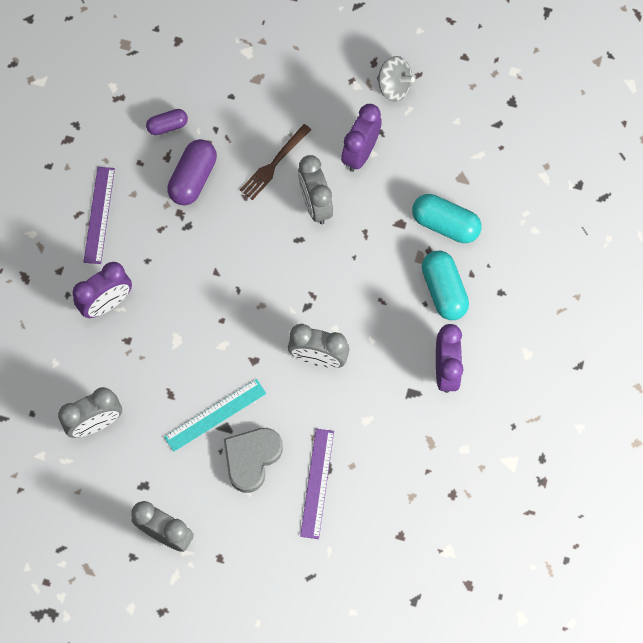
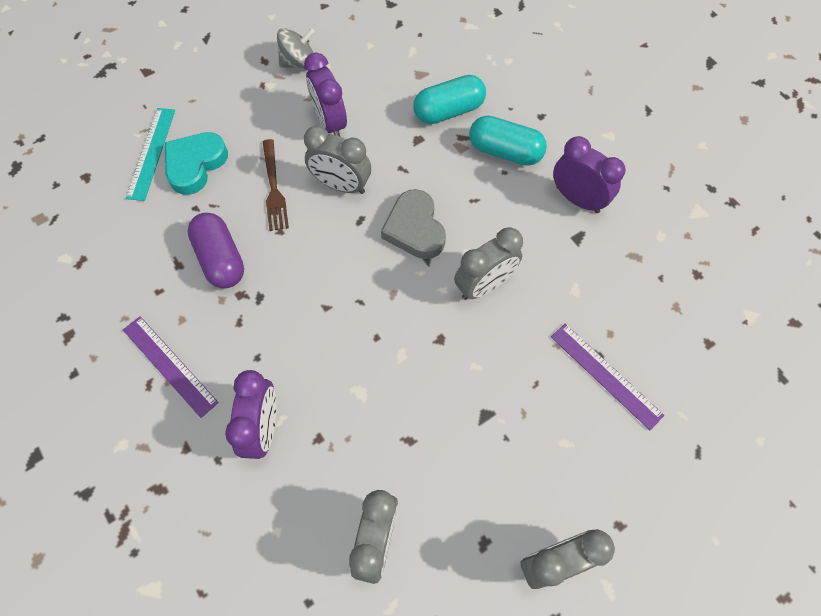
camera: 50 degrees left, 5 degrees down
(168, 126) = (151, 242): purple capsule -> none
(215, 415) = (465, 414): turquoise ruler -> turquoise ruler (151, 153)
(247, 98) = (195, 165): none -> turquoise heart
(251, 459) = (536, 415): grey heart -> grey heart (415, 229)

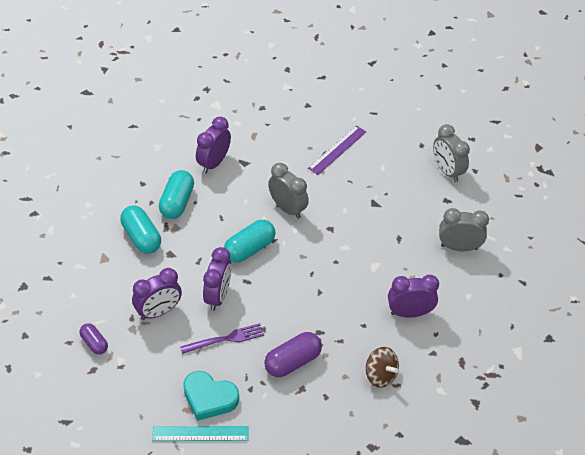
camera: 100 degrees left, 15 degrees down
(169, 365) = (380, 375): purple ruler -> brown spinning top
(274, 189) = (226, 339): brown fork -> purple fork
(299, 62) = (94, 343): grey spinning top -> purple capsule
(341, 185) = (218, 296): grey clock -> purple clock
(415, 229) = (249, 249): grey heart -> turquoise capsule

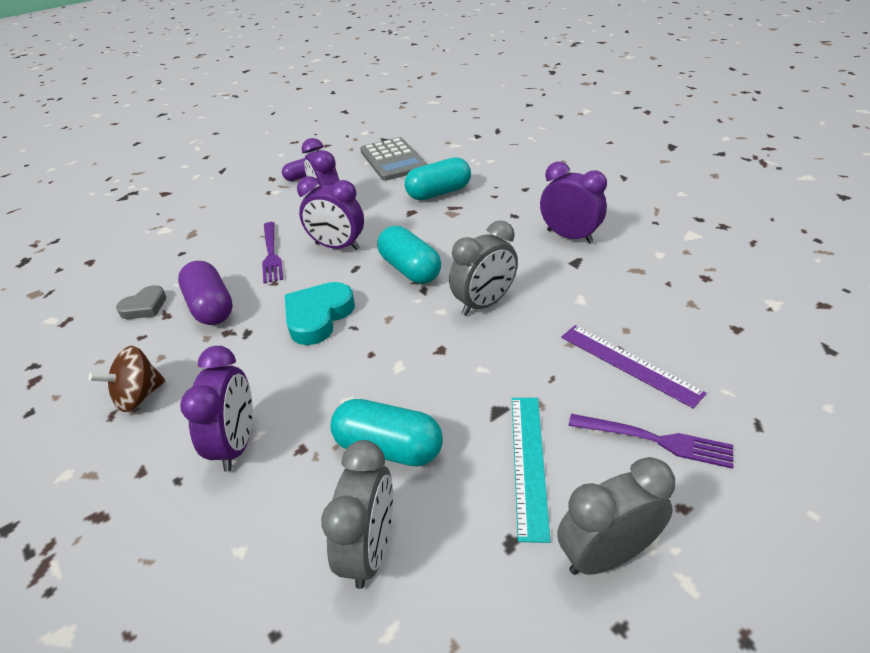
camera: 100 degrees right, 10 degrees down
(73, 274) = (393, 160): none -> grey calculator
(177, 202) = (494, 212): turquoise capsule -> turquoise capsule (388, 448)
(200, 433) = (157, 241): turquoise ruler -> turquoise ruler (529, 463)
(209, 398) = (197, 245): turquoise heart -> turquoise heart (318, 317)
(292, 407) = (145, 307): none -> grey heart
(387, 147) = (656, 440): none -> purple fork

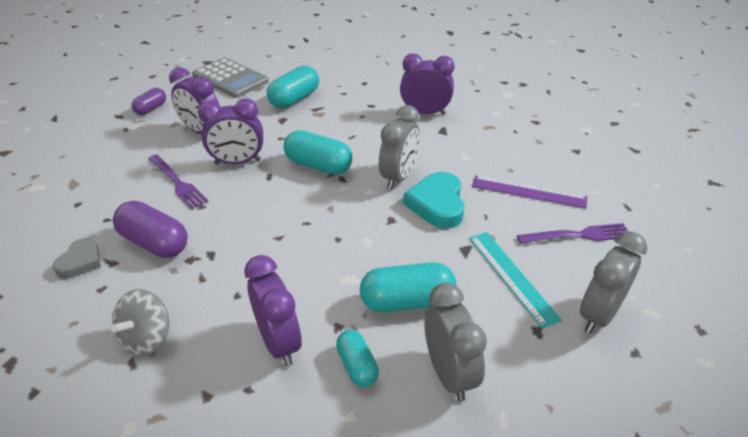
camera: 30 degrees left, 0 degrees up
(139, 396) = (147, 338): brown spinning top -> grey spinning top
(287, 499) = (357, 366): none -> turquoise capsule
(318, 317) = (268, 223): turquoise heart -> turquoise heart (437, 204)

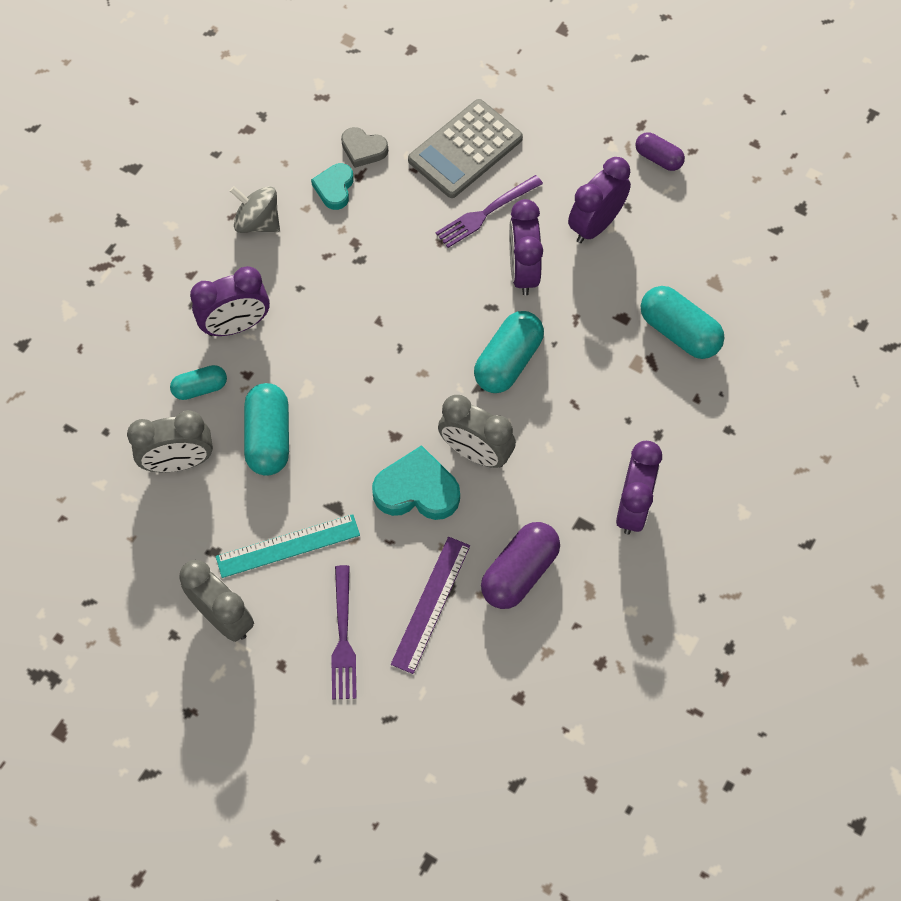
camera: 95 degrees right, 25 degrees up
(121, 279) = (334, 188): none -> turquoise heart
(155, 243) = (383, 207): purple capsule -> purple capsule (519, 572)
(230, 79) = (744, 244): grey calculator -> grey calculator (465, 149)

